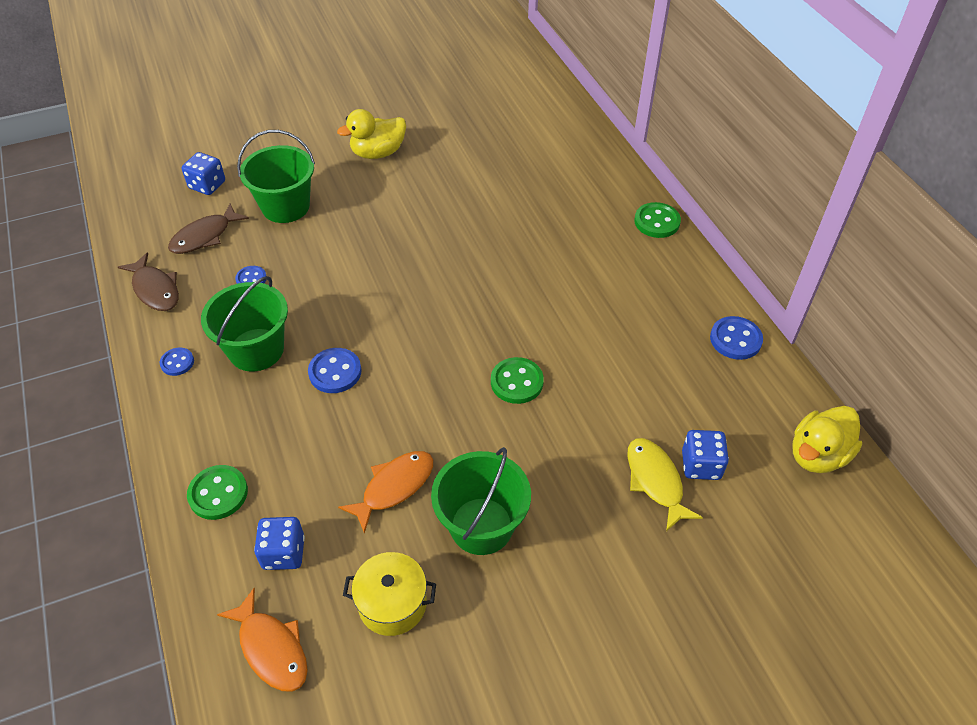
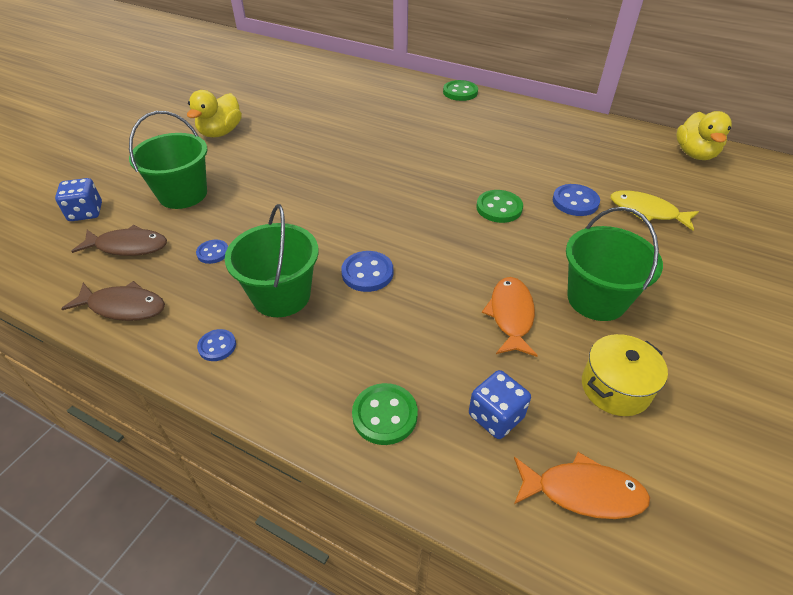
camera: 40 degrees left, 5 degrees down
(204, 236) = (128, 246): brown fish -> brown fish turned 90 degrees counterclockwise
(701, 465) = (655, 190): blue dice -> none
(735, 339) = (581, 125): blue button -> blue button (575, 202)

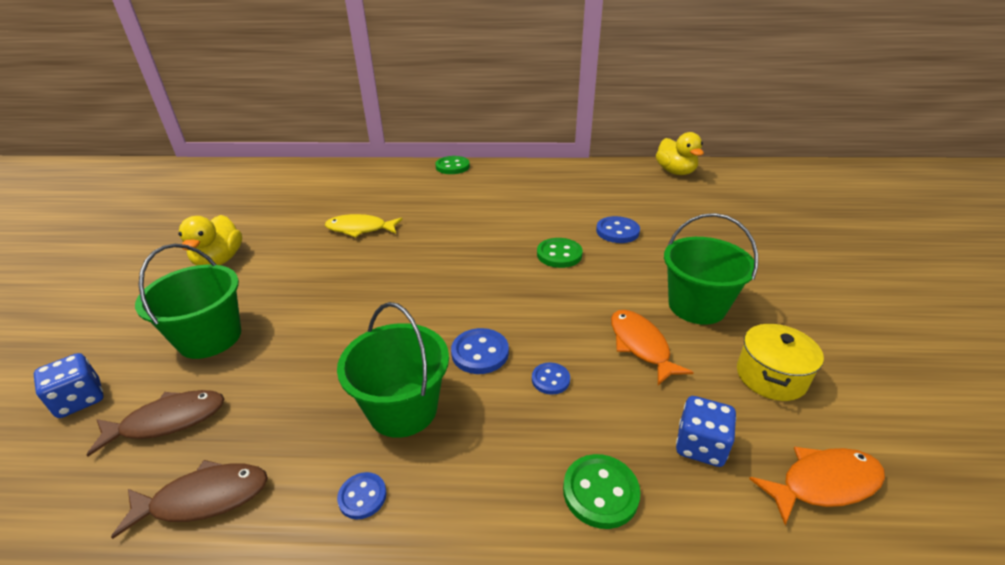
camera: 25 degrees left, 10 degrees down
(213, 253) = (289, 390): blue button -> blue button (550, 379)
(647, 212) = (677, 224): yellow fish -> yellow fish (360, 229)

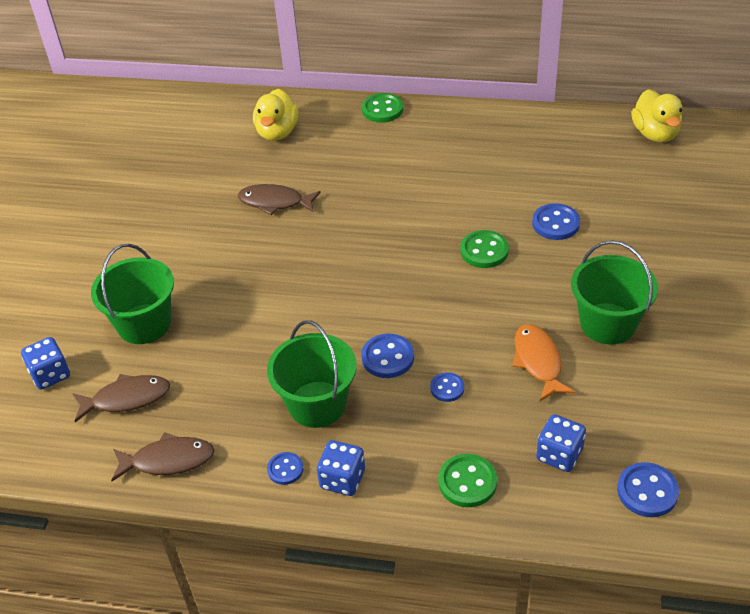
camera: 10 degrees right, 10 degrees up
(219, 260) = (135, 235): yellow duck -> yellow duck (277, 132)
(360, 229) = (275, 202): yellow fish -> brown fish
(439, 504) = (342, 479): none -> blue dice
(770, 376) = (647, 401): yellow pot -> none
(824, 484) = (647, 491): orange fish -> blue button

